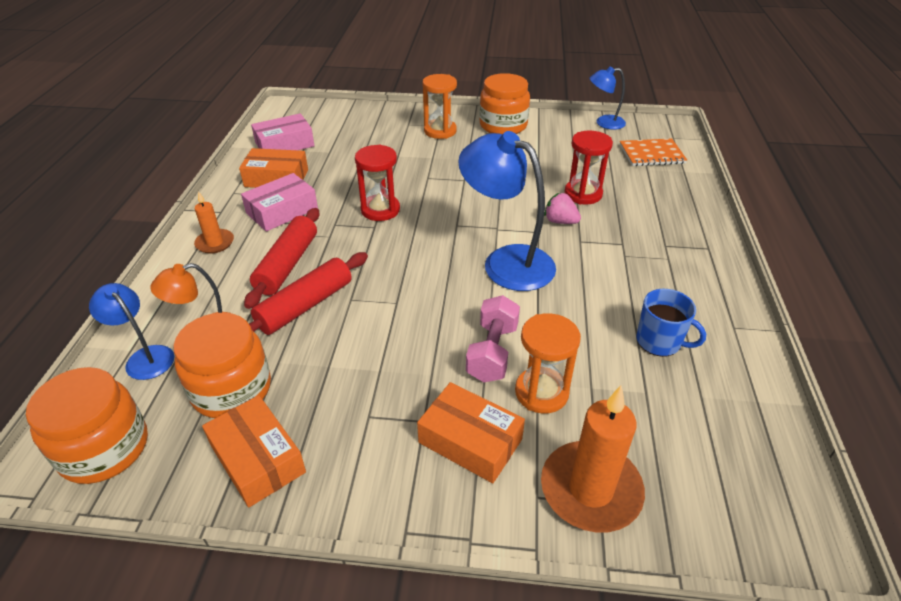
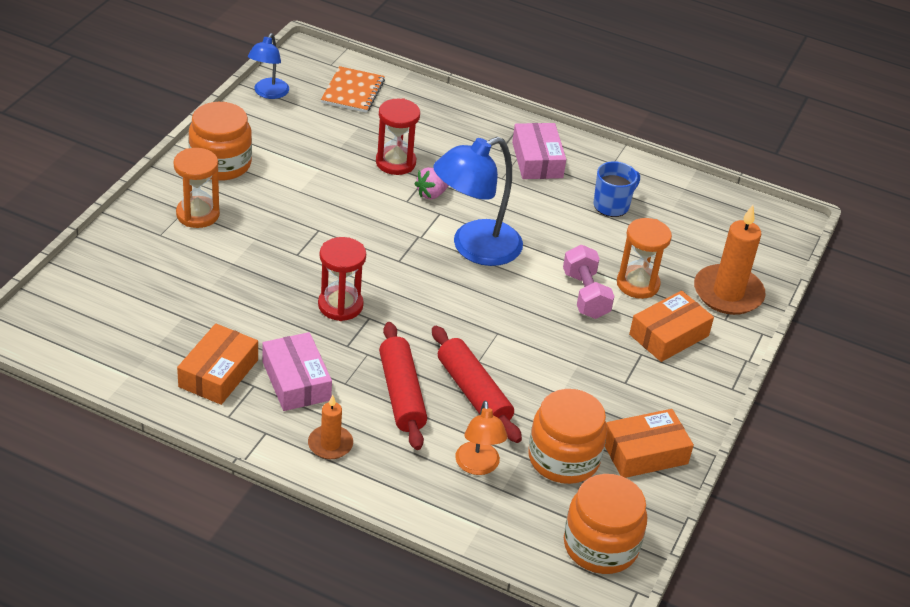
camera: 75 degrees left, 0 degrees up
(145, 357) = (496, 514): blue lamp -> none
(284, 144) = (135, 352): pink box -> pink box (537, 160)
(287, 264) = (401, 394): red rolling pin -> red rolling pin turned 45 degrees clockwise
(492, 352) = (585, 295): pink dumbbell -> pink dumbbell turned 45 degrees clockwise

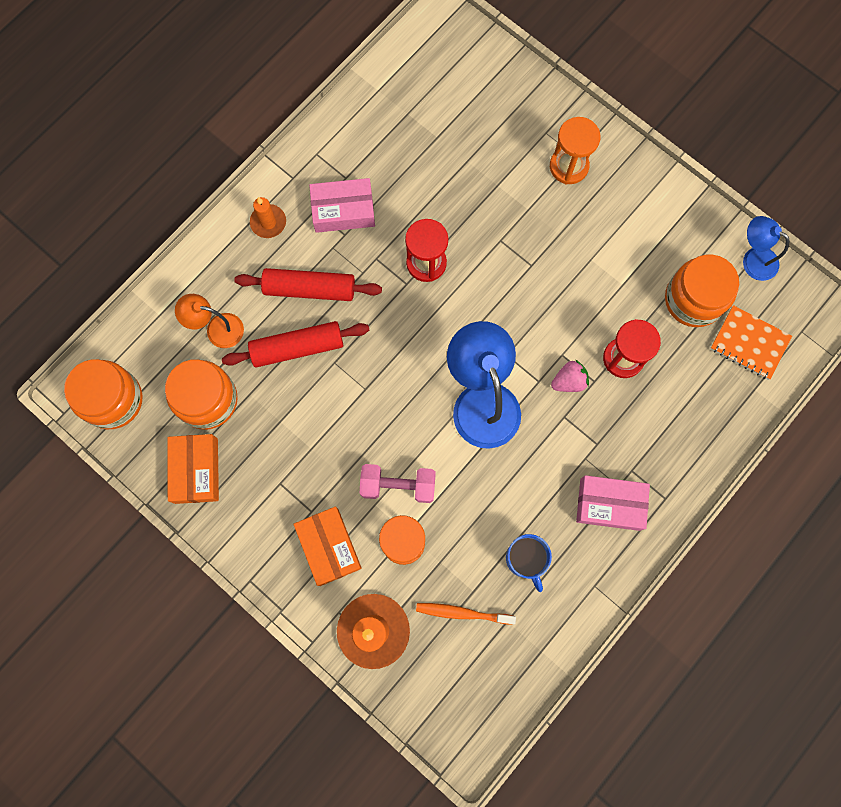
camera: 110 degrees right, 35 degrees up
(218, 373) = (364, 154): orange box -> none
(220, 163) = (641, 197): orange jar -> orange jar (693, 300)
(432, 194) = (569, 381): pink strawberry -> pink strawberry turned 90 degrees clockwise
(680, 238) = (462, 613): none -> orange toothbrush

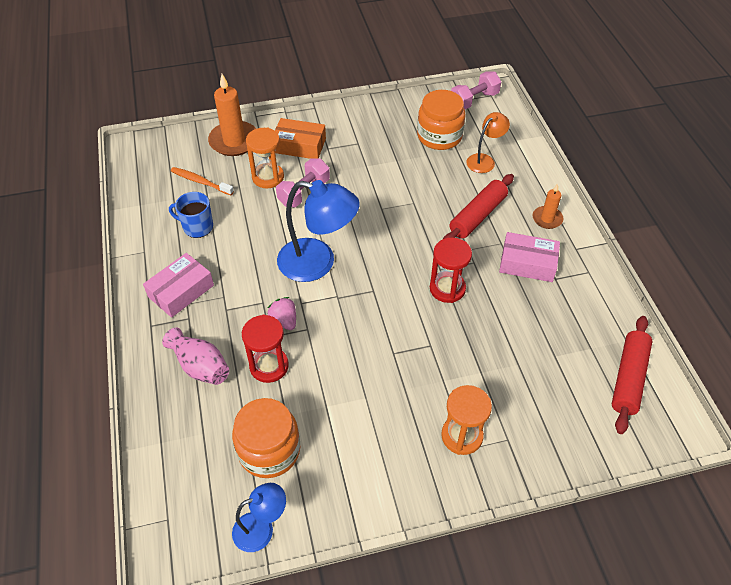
camera: 125 degrees right, 25 degrees down
(113, 400) = (474, 100): orange jar -> pink dumbbell
(196, 470) = (399, 114): orange box -> none
(297, 348) = (439, 190): red rolling pin -> red rolling pin (628, 378)
(343, 210) = (527, 263): pink box -> pink box turned 75 degrees clockwise
(462, 613) = (200, 182): orange toothbrush -> orange toothbrush turned 105 degrees counterclockwise
(569, 381) = (284, 321): pink strawberry -> pink strawberry turned 135 degrees clockwise
(668, 416) = (200, 366): none -> pink vase
(749, 343) = (197, 467): orange notebook -> none

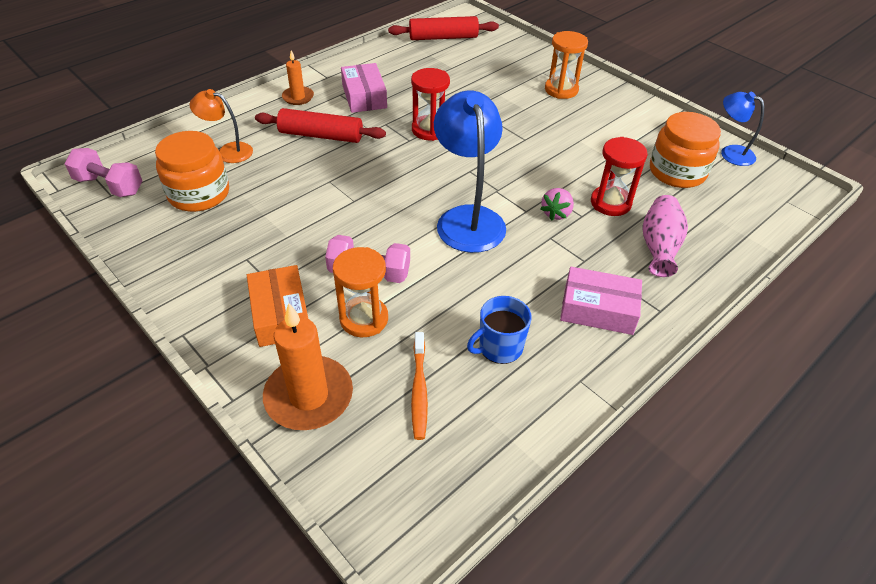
camera: 120 degrees left, 5 degrees down
(197, 227) = (499, 347): blue mug -> blue mug turned 75 degrees clockwise

